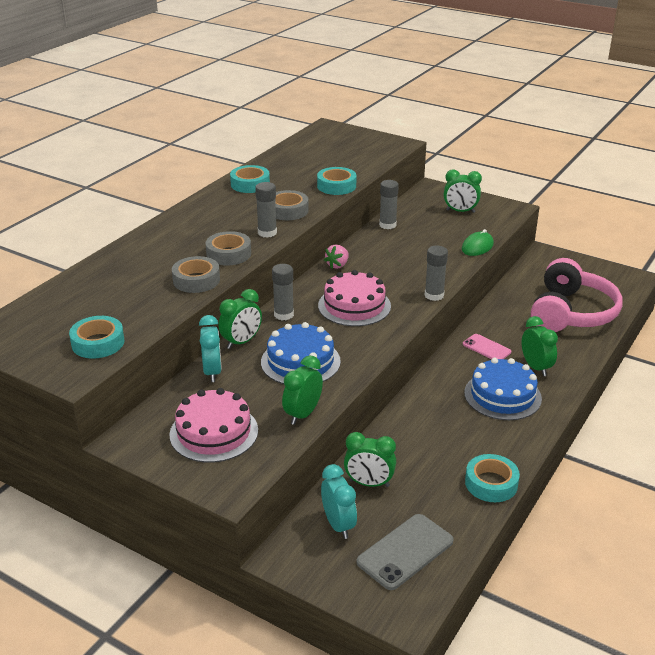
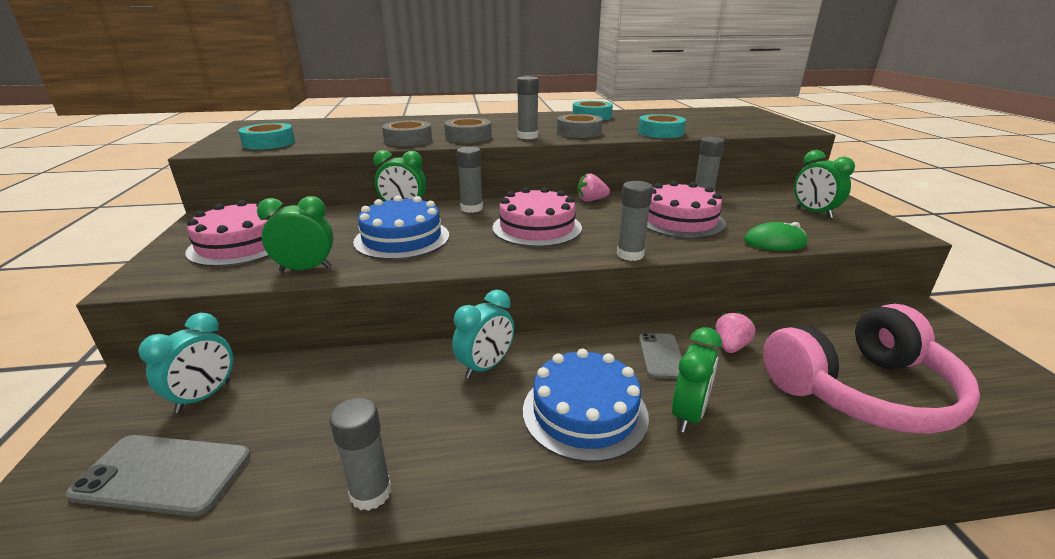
camera: 50 degrees right, 5 degrees down
(212, 372) = (342, 214): turquoise clock -> turquoise clock (485, 367)
(369, 483) = (299, 385): green clock -> none
(412, 255) = (680, 220): none -> pink cake
(486, 348) = (661, 356): pink phone -> grey phone
(491, 483) = (371, 493): turquoise tape -> grey glue stick
(503, 323) = (730, 346): none -> pink strawberry

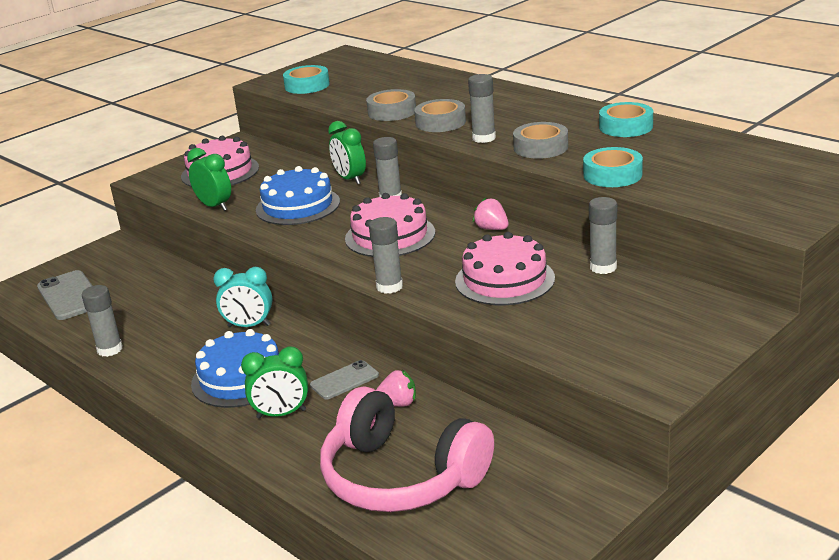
camera: 55 degrees right, 0 degrees up
(204, 396) = (126, 268): turquoise clock -> none
(774, 242) = (515, 334): green mouse -> none
(813, 212) = (646, 333): green clock -> none

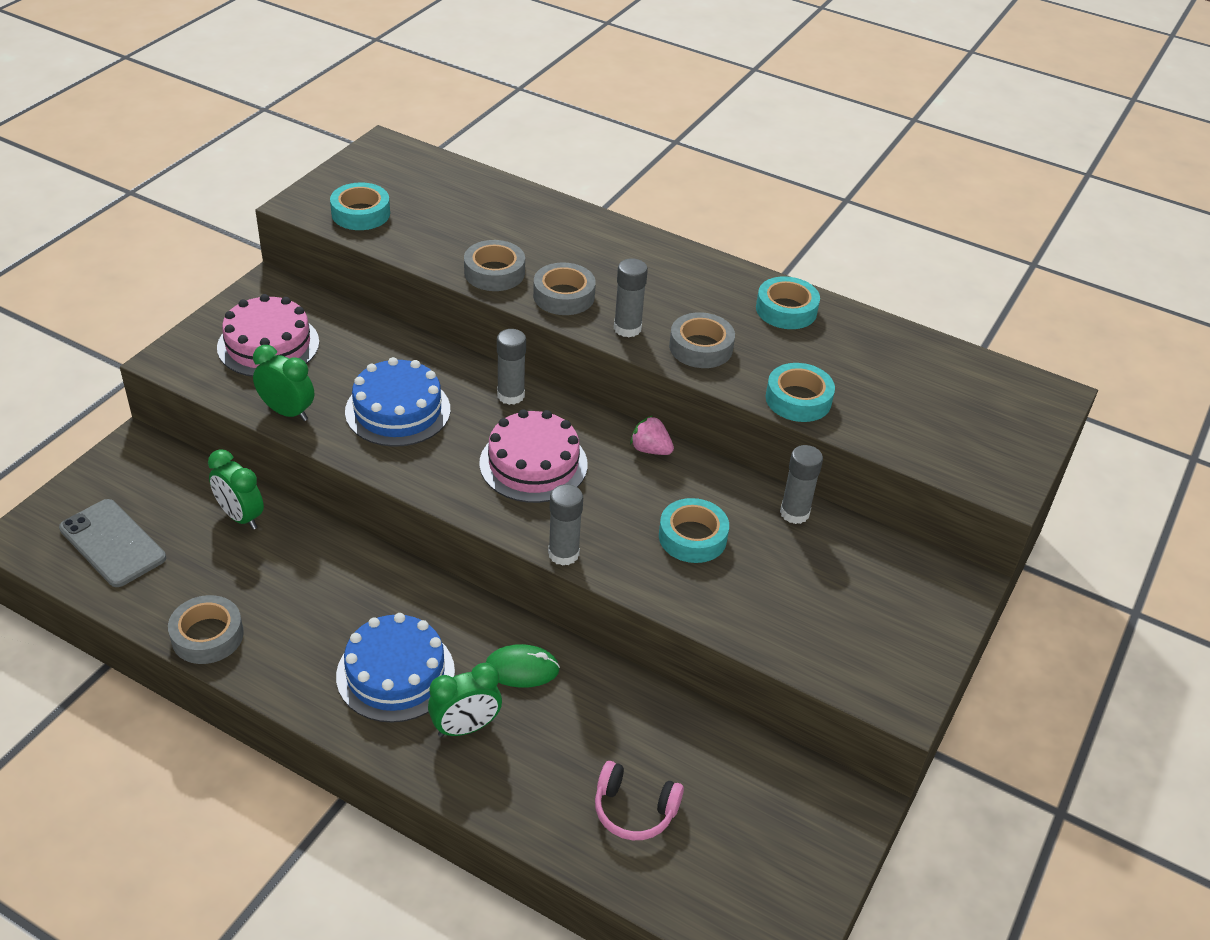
camera: 20 degrees left, 15 degrees up
(110, 349) = (207, 636): grey glue stick -> grey tape
(249, 326) = (373, 586): turquoise clock -> none
(344, 380) = (522, 669): grey phone -> green mouse
(350, 179) = (447, 360): green clock -> green clock (240, 517)
(397, 404) = (595, 701): pink strawberry -> none
(401, 477) = (634, 810): pink headphones -> pink headphones, size x0.49
(504, 280) = (692, 537): pink cake -> turquoise tape

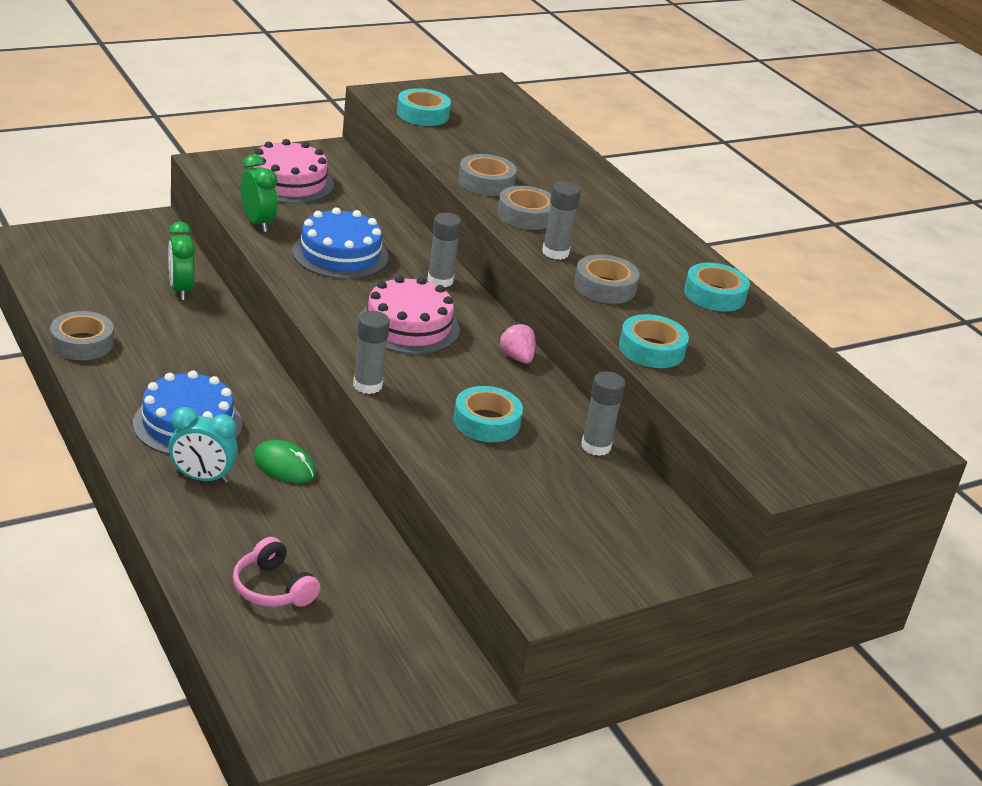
camera: 30 degrees right, 10 degrees down
(112, 543) = (78, 267): grey phone -> none
(465, 727) = (202, 478): green clock -> turquoise clock

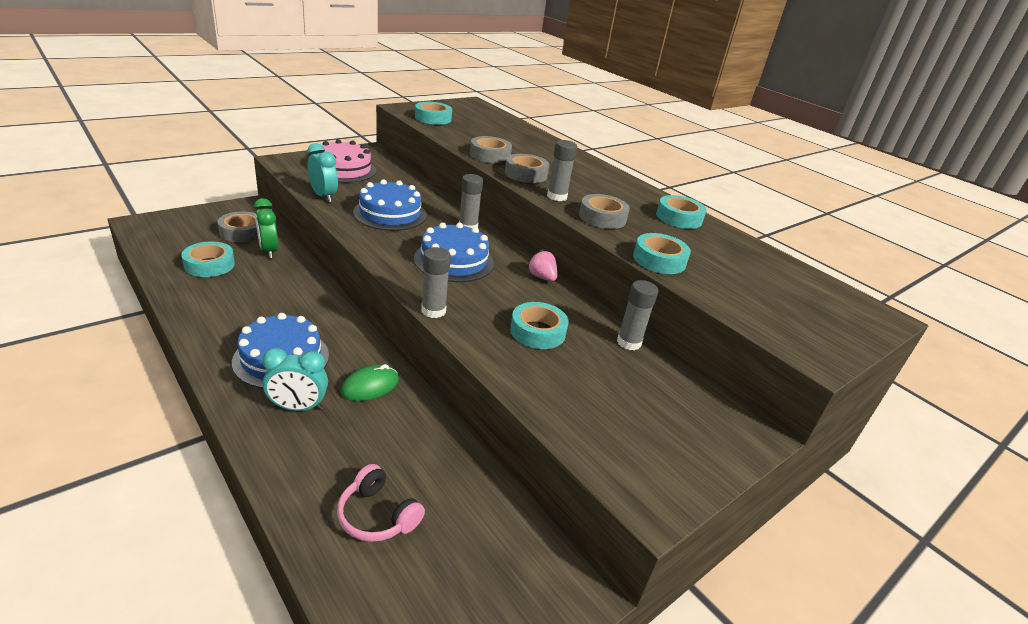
camera: 10 degrees left, 0 degrees up
(82, 343) = (186, 298): grey tape -> grey tape (242, 232)
(108, 302) = (209, 265): none -> turquoise tape
(257, 223) = (323, 196): green clock -> turquoise clock
(284, 466) = (370, 386): green mouse -> green mouse turned 60 degrees counterclockwise
(408, 326) = (454, 261): pink cake -> blue cake

